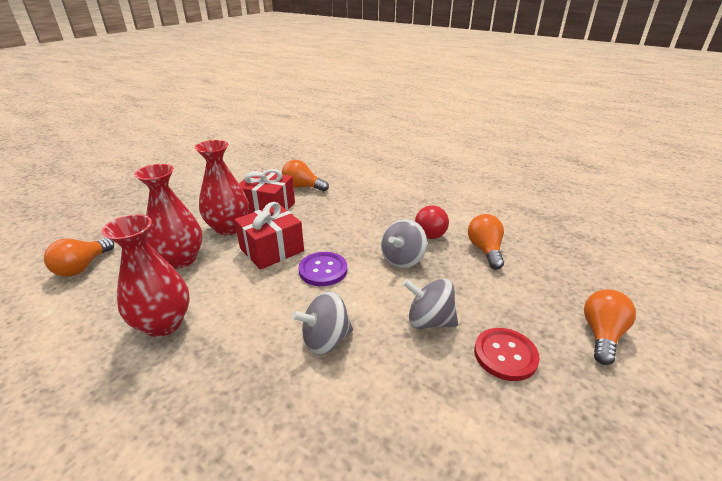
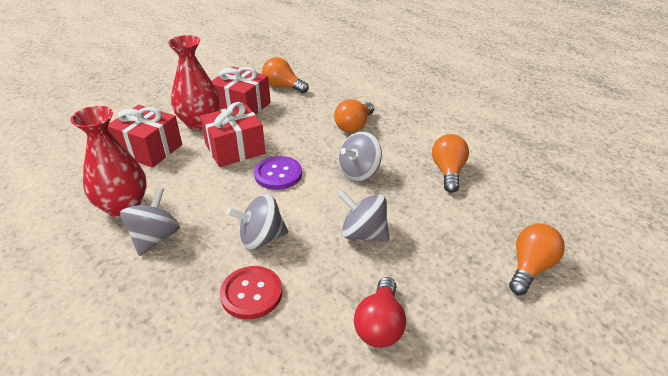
camera: 10 degrees right, 5 degrees up
(83, 267) = (63, 147): orange light bulb -> orange light bulb (354, 126)
(181, 259) = (149, 149): red vase -> red gift
(207, 355) = (155, 238): none -> grey spinning top
(429, 231) = (397, 146): red light bulb -> red light bulb (380, 325)
(505, 355) = (424, 273): red button -> red button (251, 293)

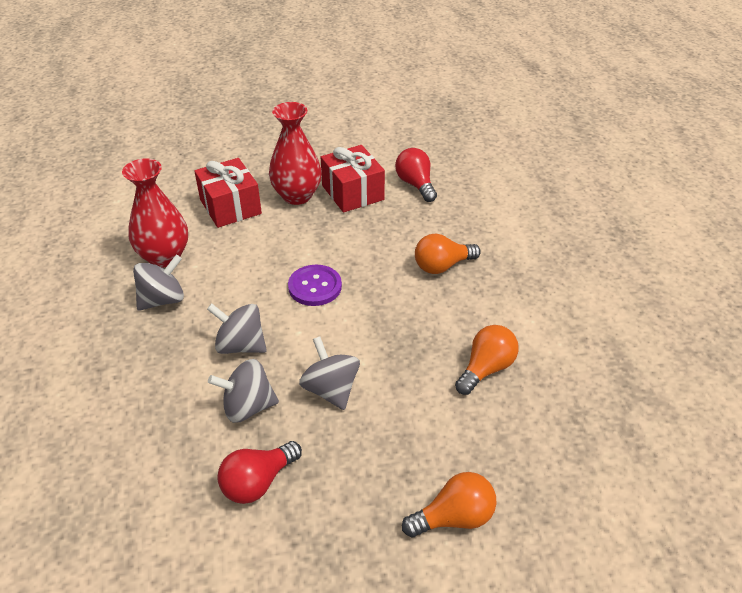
camera: 35 degrees right, 5 degrees up
(235, 149) = (302, 240): red gift -> none
(251, 293) = (187, 392): red button -> none
(283, 86) = (415, 184): orange light bulb -> red light bulb
(359, 172) = (393, 322): grey spinning top -> grey spinning top (248, 407)

